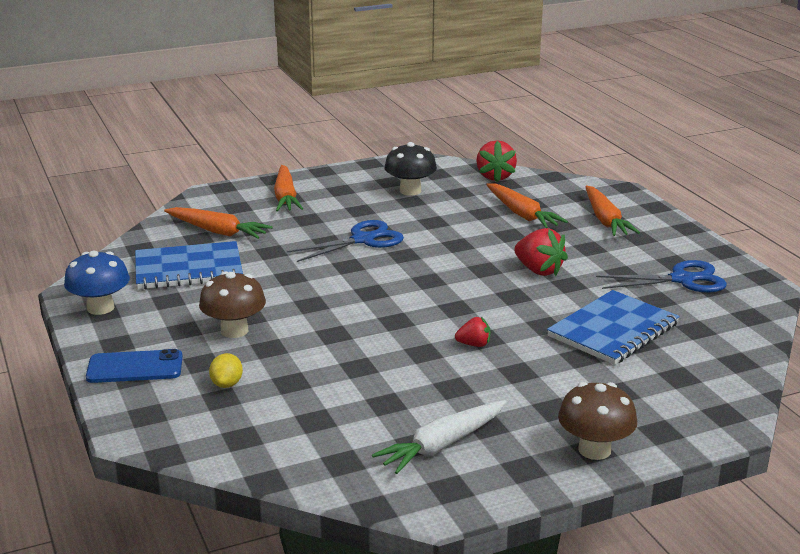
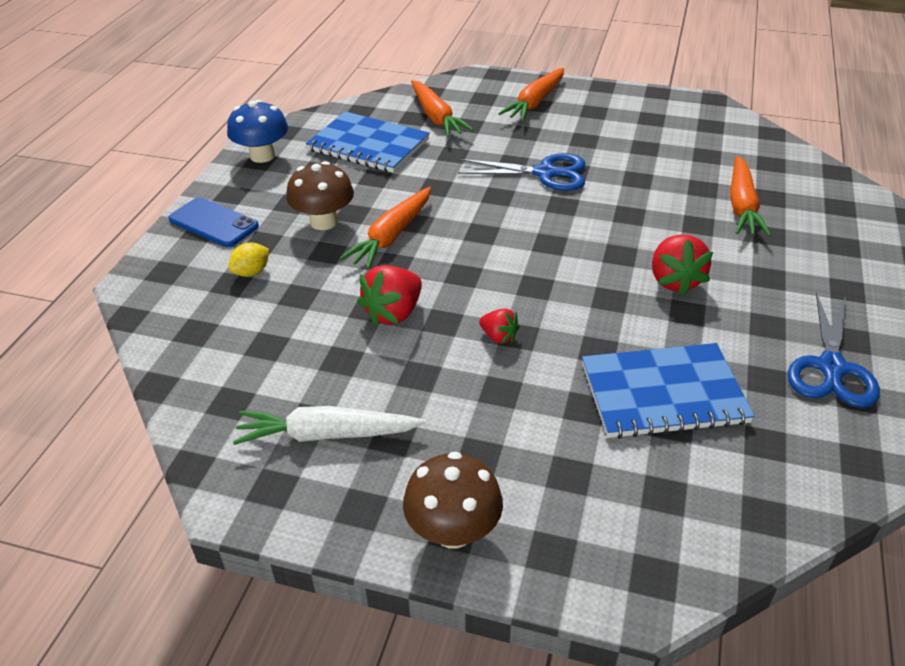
camera: 40 degrees right, 15 degrees up
(410, 191) = (658, 136): black mushroom -> none
(495, 177) = (768, 150): red strawberry -> red strawberry (394, 313)
(605, 220) = (832, 250): orange carrot -> orange carrot (391, 236)
(682, 280) = (831, 368): blue scissors -> blue scissors turned 75 degrees clockwise

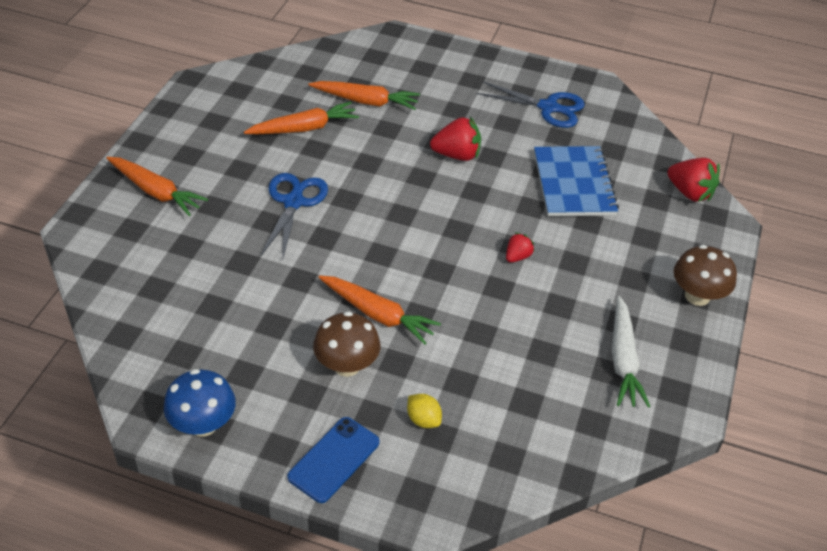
camera: 90 degrees left, 5 degrees up
(368, 145) = (205, 328): blue notebook -> none
(394, 313) = (487, 317): red strawberry -> red strawberry (690, 193)
(436, 117) = (161, 269): orange carrot -> orange carrot (304, 128)

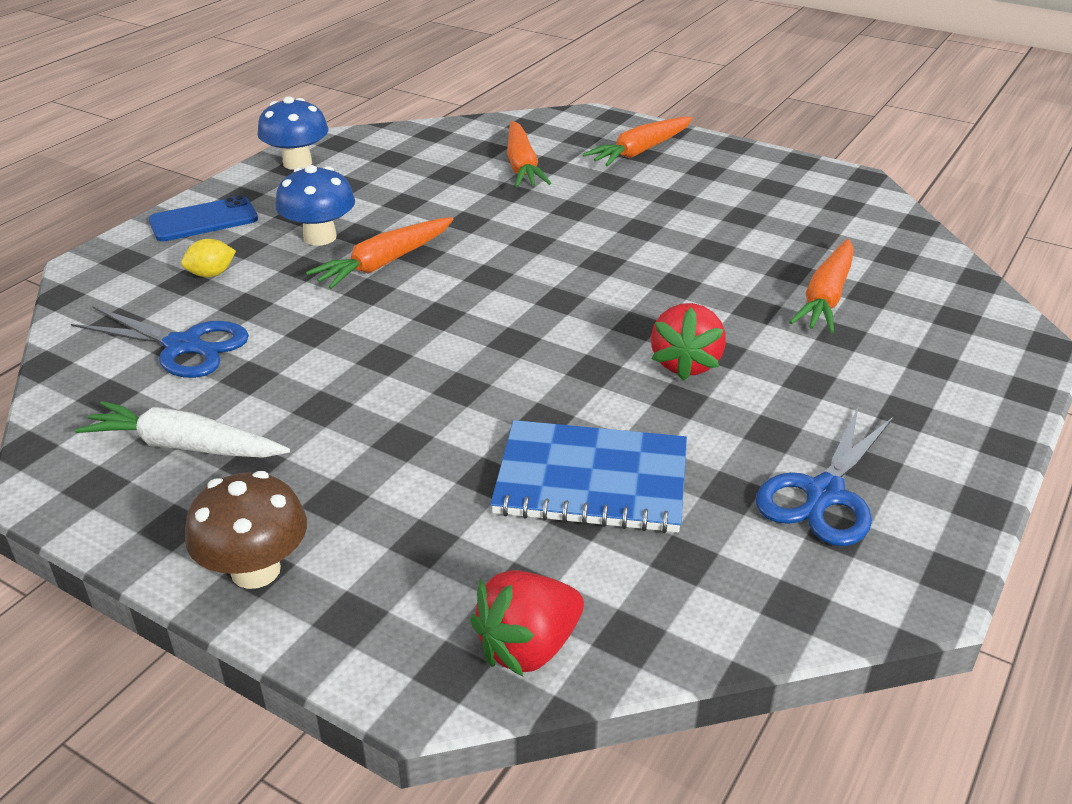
camera: 105 degrees right, 10 degrees down
(293, 202) = (603, 226): blue scissors -> blue scissors (183, 346)
(304, 128) = (757, 244): orange carrot -> orange carrot (522, 166)
(334, 459) = (204, 220): blue phone -> blue phone turned 75 degrees counterclockwise
(347, 365) = (320, 237): brown mushroom -> blue mushroom
(517, 256) = (436, 385): red strawberry -> none

